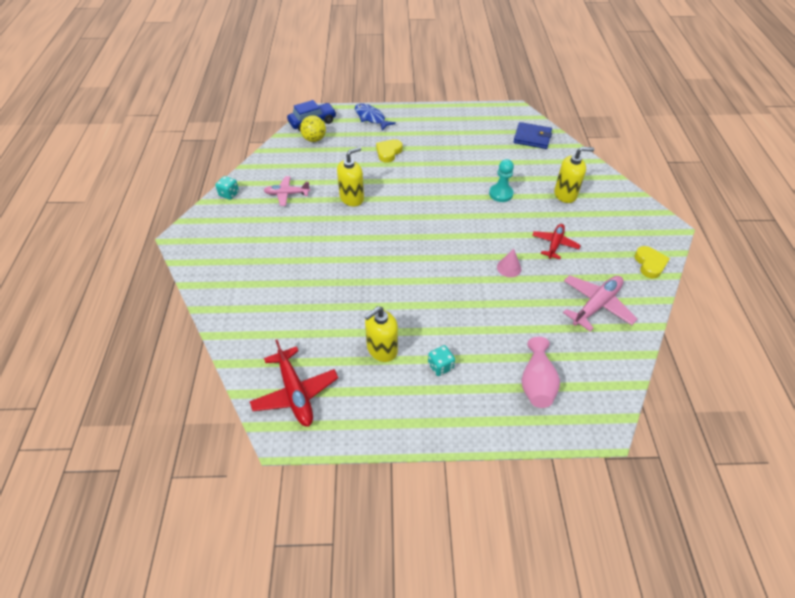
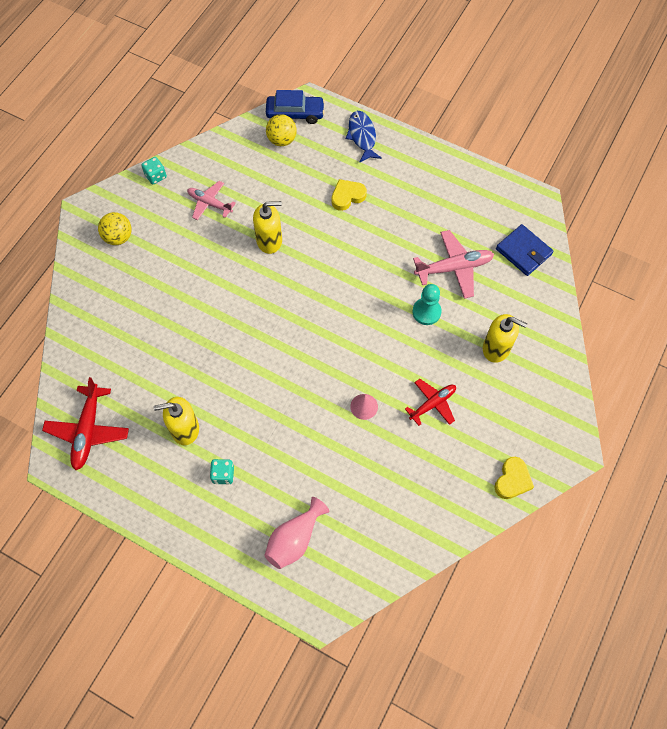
camera: 30 degrees right, 15 degrees up
(224, 243) = (118, 237): none -> yellow ball
(596, 305) = (416, 494): pink plane -> pink plane (454, 268)

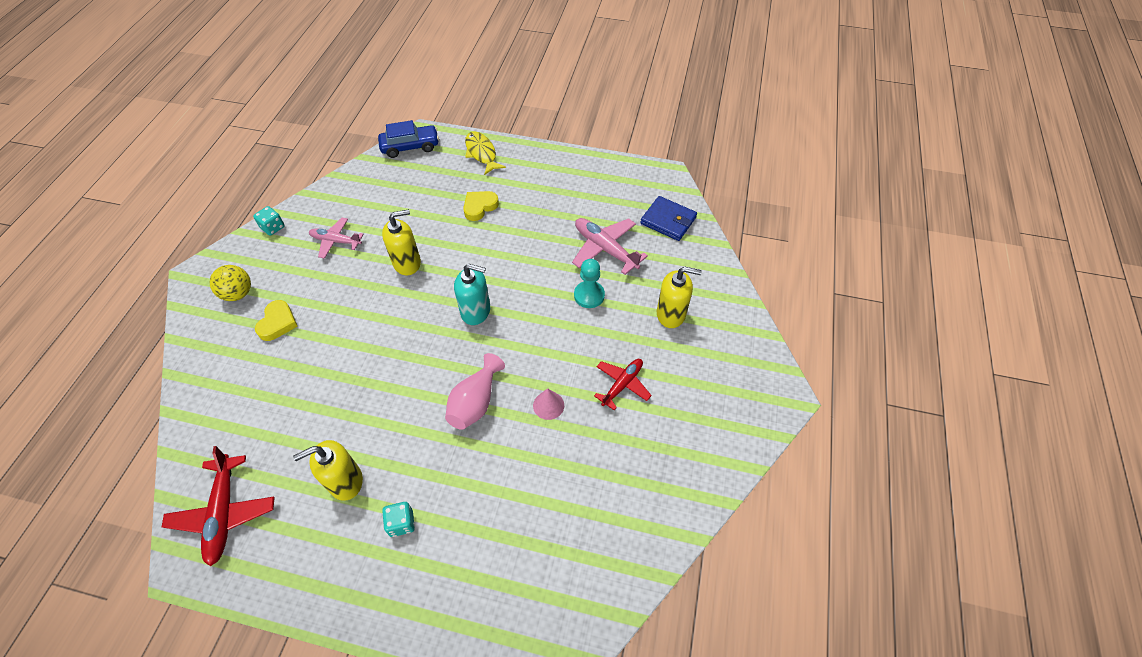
camera: 15 degrees left, 10 degrees down
(282, 140) = (401, 171): yellow ball -> none
(294, 539) = (504, 579): pink vase -> pink vase (475, 402)
(321, 303) = (476, 311): none -> turquoise soap dispenser
(362, 136) = (481, 153): blue fish -> yellow fish
(454, 268) = (605, 249): pink plane -> pink plane turned 105 degrees counterclockwise
(512, 480) = (732, 444): yellow heart -> yellow heart (278, 323)

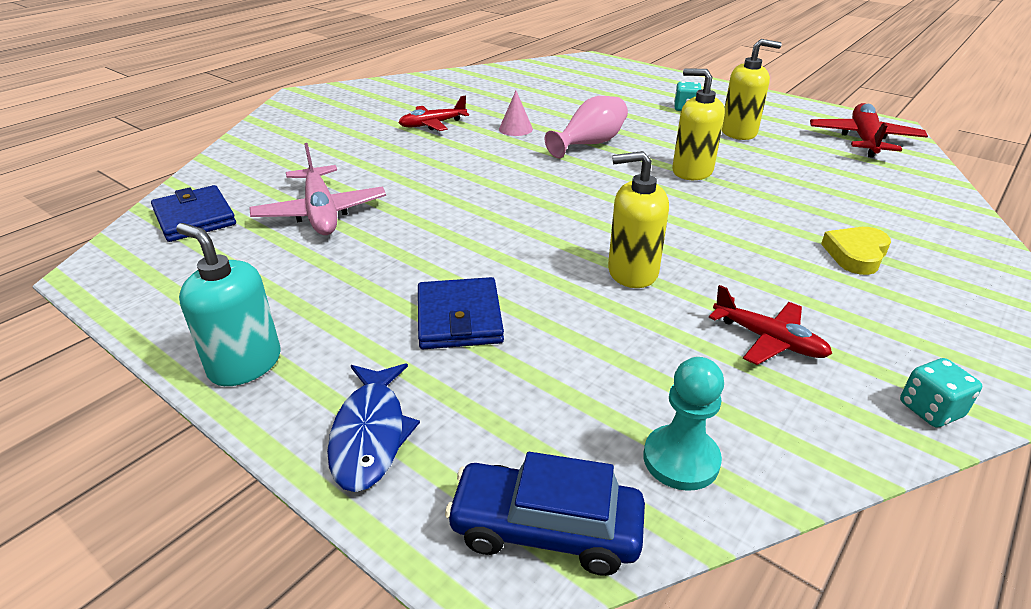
camera: 155 degrees left, 20 degrees down
(238, 293) = (951, 307): yellow ball -> none
(336, 241) = (769, 340): pink plane -> red plane
(476, 311) = (550, 200): turquoise soap dispenser -> turquoise soap dispenser (245, 364)
(479, 207) = (459, 318): yellow heart -> blue wallet
(481, 153) = (370, 434): yellow fish -> blue fish
(589, 295) = (395, 180): turquoise pawn -> turquoise pawn (681, 459)
(671, 314) = (324, 149): yellow soap dispenser -> yellow soap dispenser (692, 171)

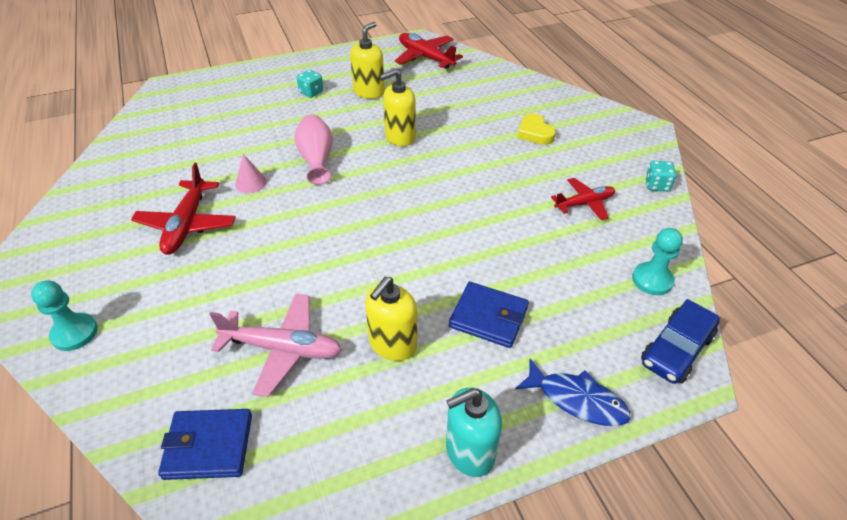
camera: 60 degrees left, 10 degrees up
(281, 131) = (74, 333): none -> turquoise pawn
(432, 124) = (187, 225): red plane -> red plane, size x1.51
(632, 272) = (492, 220): yellow soap dispenser -> yellow soap dispenser (392, 344)

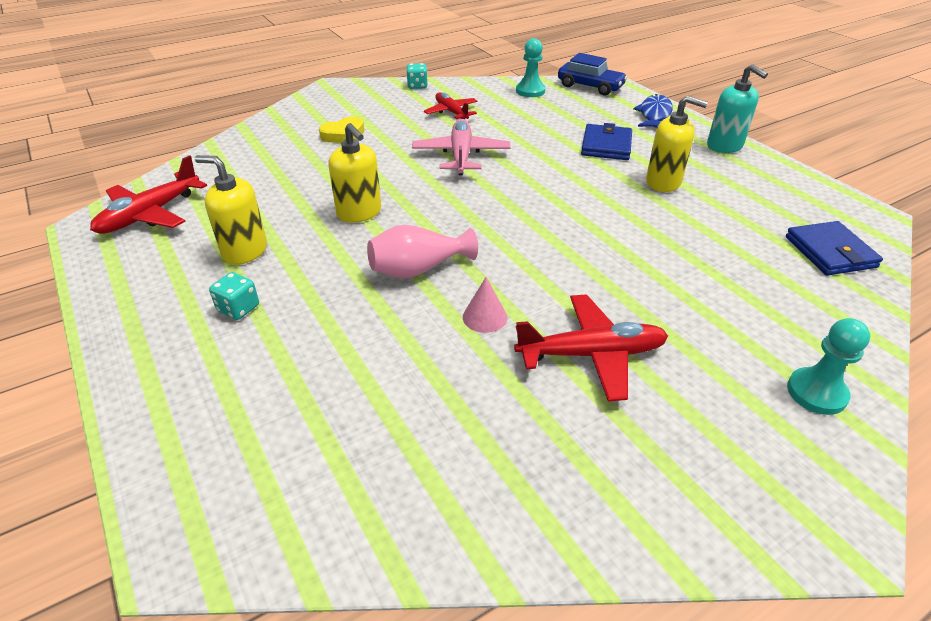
camera: 100 degrees left, 5 degrees down
(283, 349) = (711, 235): pink plane -> pink plane (461, 155)

